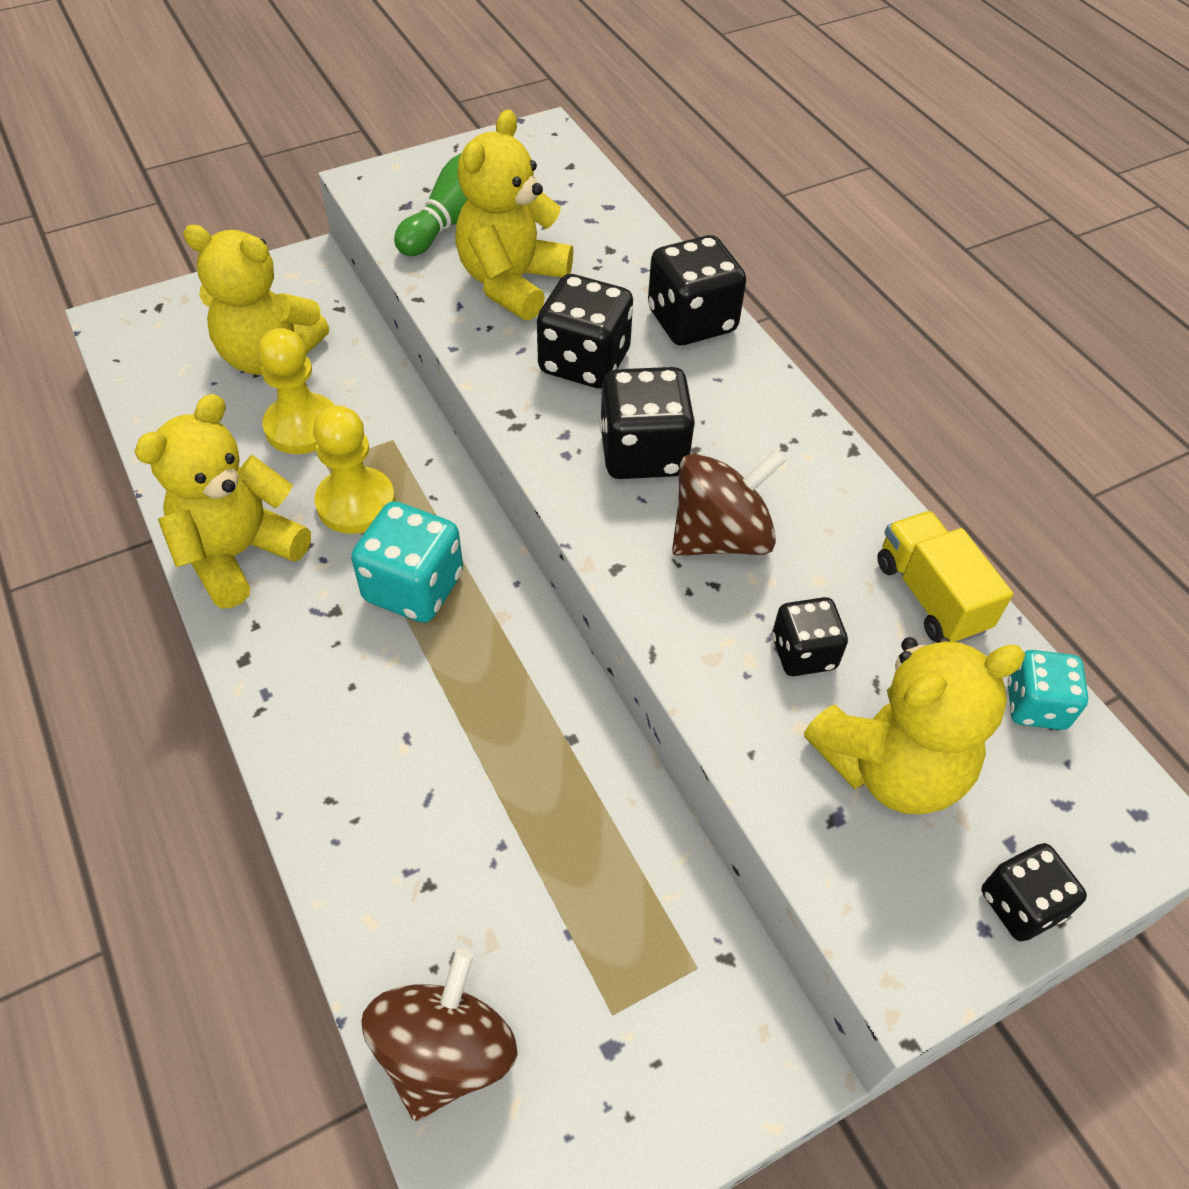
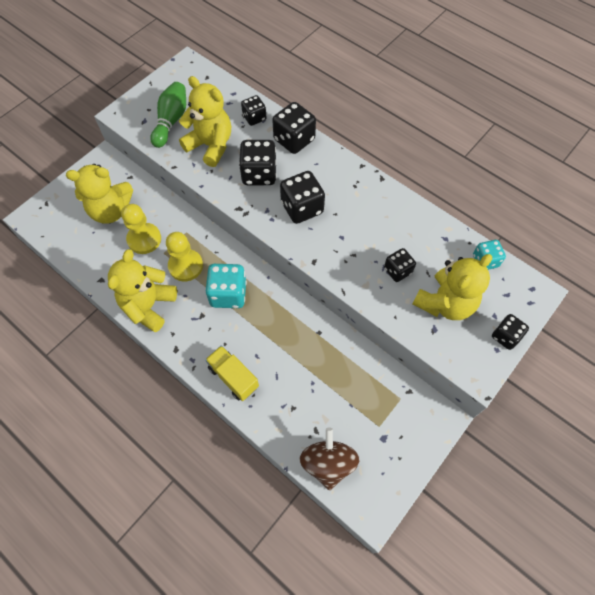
camera: 20 degrees left, 10 degrees up
(512, 283) = (210, 146): yellow teddy bear -> yellow teddy bear turned 120 degrees clockwise
(628, 259) = (254, 118): none -> black dice
(720, 537) = (347, 234): brown spinning top -> none
(930, 596) = (433, 231): yellow truck -> yellow truck (233, 377)

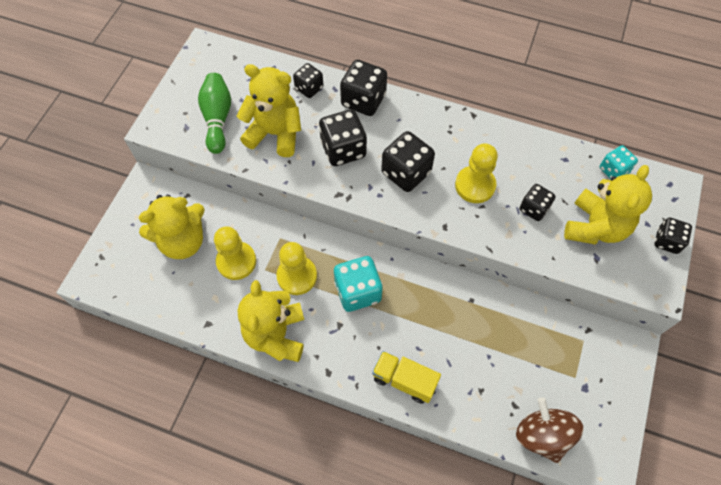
camera: 20 degrees left, 0 degrees up
(355, 236) = (475, 185): none -> yellow pawn

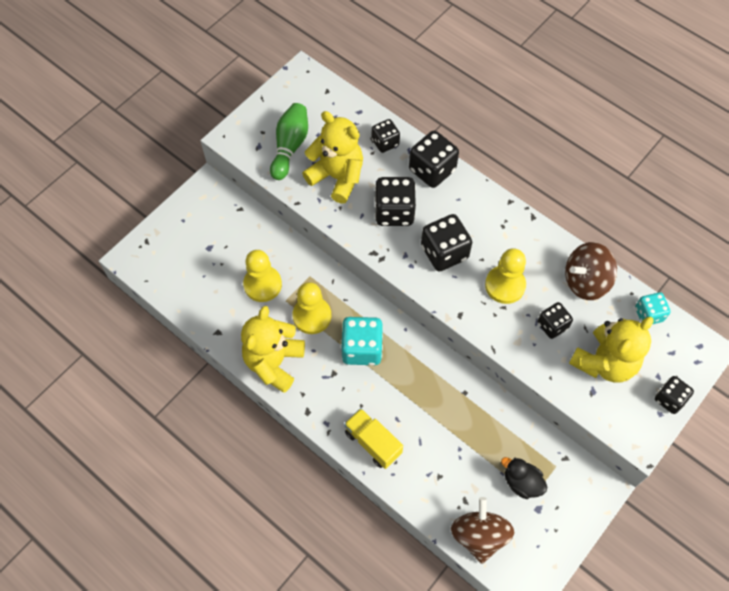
camera: 20 degrees right, 0 degrees up
(183, 241) = (222, 250): yellow teddy bear -> none
(545, 158) = (585, 281): none -> brown spinning top
(559, 368) = (521, 482): none -> black duck

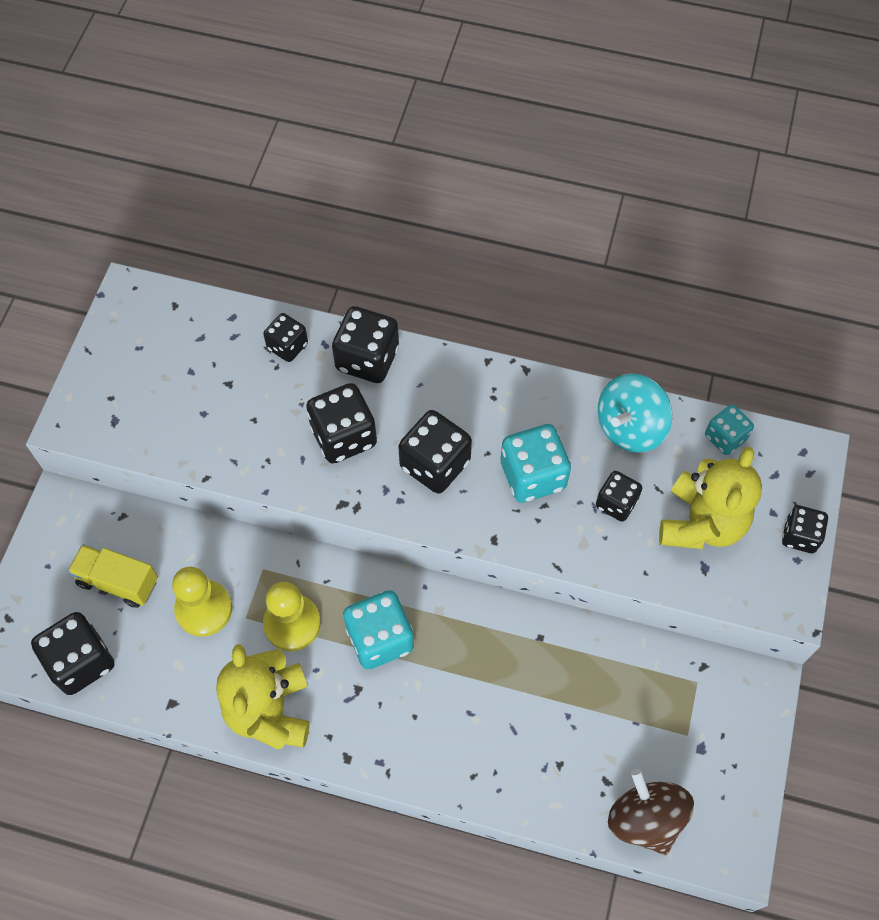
camera: 25 degrees left, 0 degrees up
(176, 285) = (81, 662): none -> black dice
(290, 147) = (159, 403): green bowling pin -> none
(337, 177) = (244, 420): yellow teddy bear -> none
(373, 442) = (453, 760): yellow truck -> yellow truck (118, 582)
(505, 285) = (533, 475): yellow pawn -> turquoise dice
(521, 482) = (665, 723): black duck -> none
(585, 281) = (630, 427): brown spinning top -> turquoise spinning top

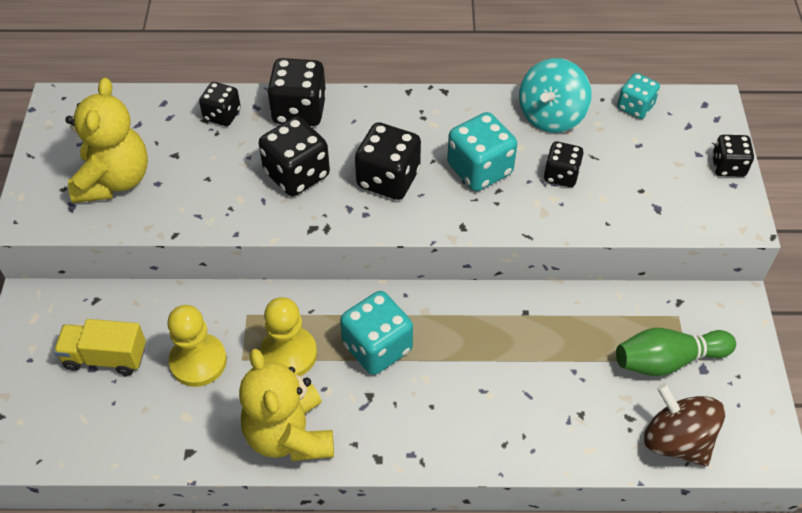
camera: 15 degrees left, 10 degrees down
(81, 662) = (85, 437): black dice -> none
(667, 729) = (667, 360): none -> green bowling pin
(701, 523) = (641, 175): yellow teddy bear -> yellow teddy bear (114, 180)

